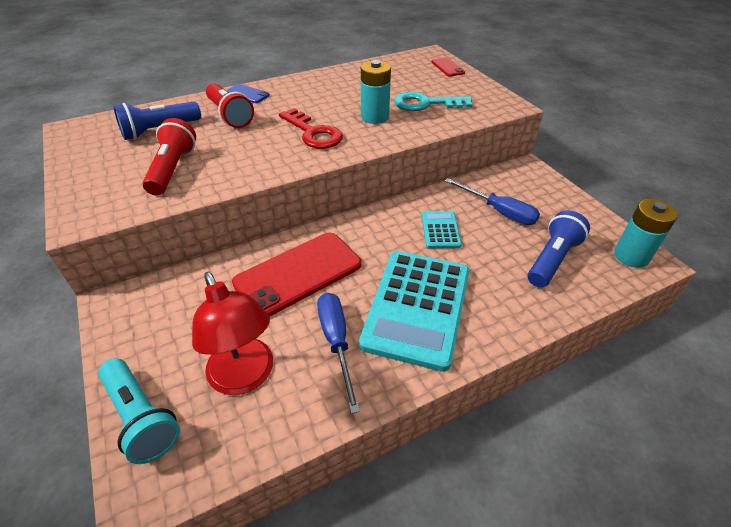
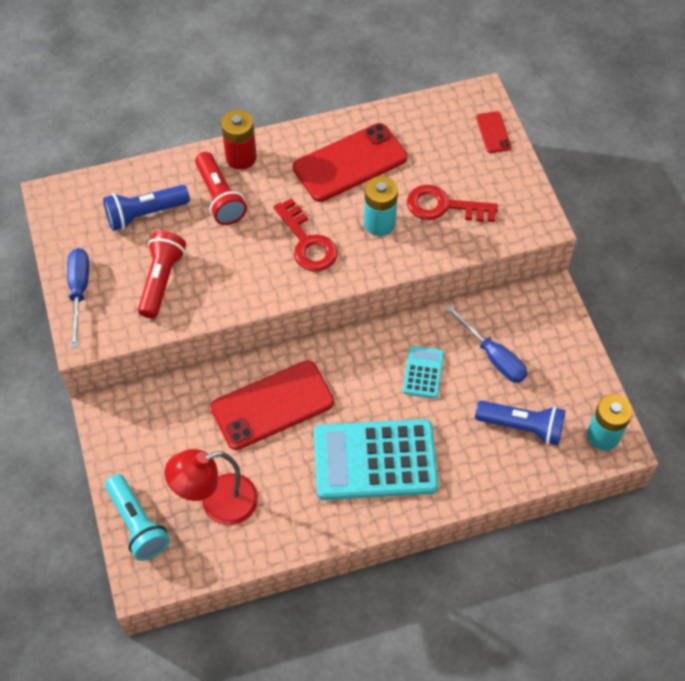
camera: 10 degrees right, 15 degrees up
(245, 377) = (218, 503): red lamp -> red lamp turned 90 degrees clockwise
(247, 94) = (241, 157): blue phone -> red battery
(336, 342) = (296, 484): blue screwdriver -> blue screwdriver (79, 292)
(340, 89) = (350, 163): none -> red phone
(417, 307) = (375, 460): turquoise calculator -> turquoise calculator turned 60 degrees clockwise
(426, 104) = (444, 206): turquoise key -> red key
(552, 259) = (522, 427): blue flashlight -> blue flashlight turned 60 degrees clockwise

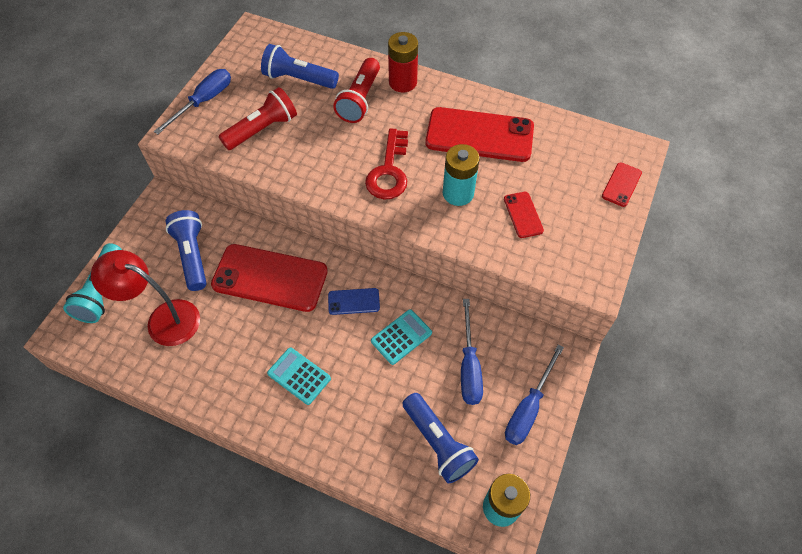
camera: 40 degrees right, 0 degrees up
(185, 436) = (192, 255): none -> blue flashlight
(359, 373) = (354, 301): none -> blue phone
(375, 460) = (299, 376): turquoise calculator -> turquoise calculator, size x0.47
(444, 206) = (523, 215): red key -> red phone
(560, 354) = (528, 408): none -> blue screwdriver

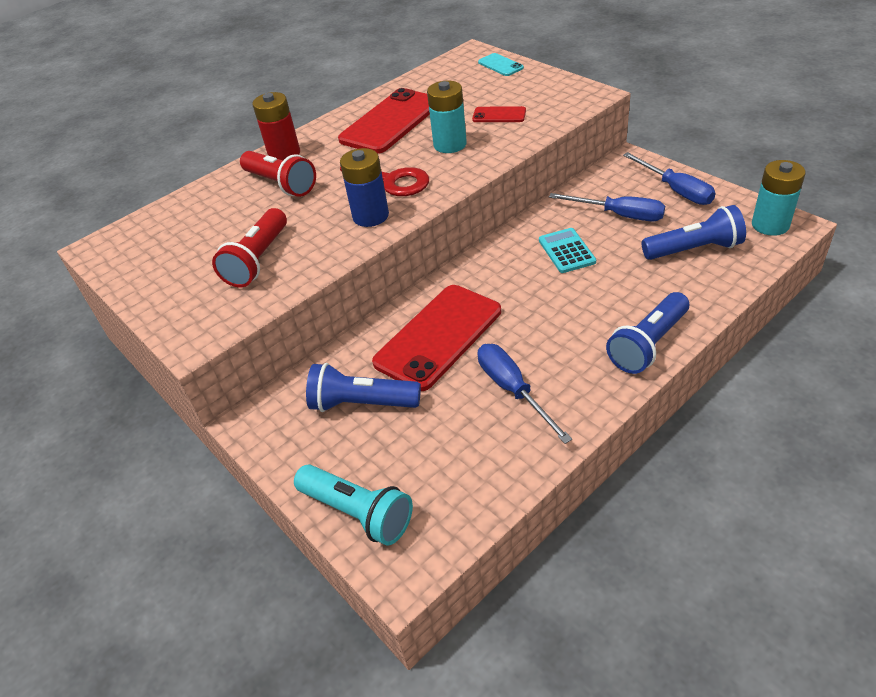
camera: 60 degrees left, 15 degrees down
(163, 319) = (441, 447): red lamp -> none
(204, 101) = (168, 304): blue screwdriver -> blue screwdriver (513, 390)
(262, 129) = (258, 260): red flashlight -> red flashlight turned 150 degrees counterclockwise
(298, 79) = (209, 222): blue flashlight -> blue flashlight (648, 344)
(299, 376) = (580, 334): turquoise calculator -> none
(335, 176) = (370, 216): none -> blue battery
(354, 301) = (507, 276): blue phone -> none
(621, 184) = (500, 65): red phone -> turquoise phone

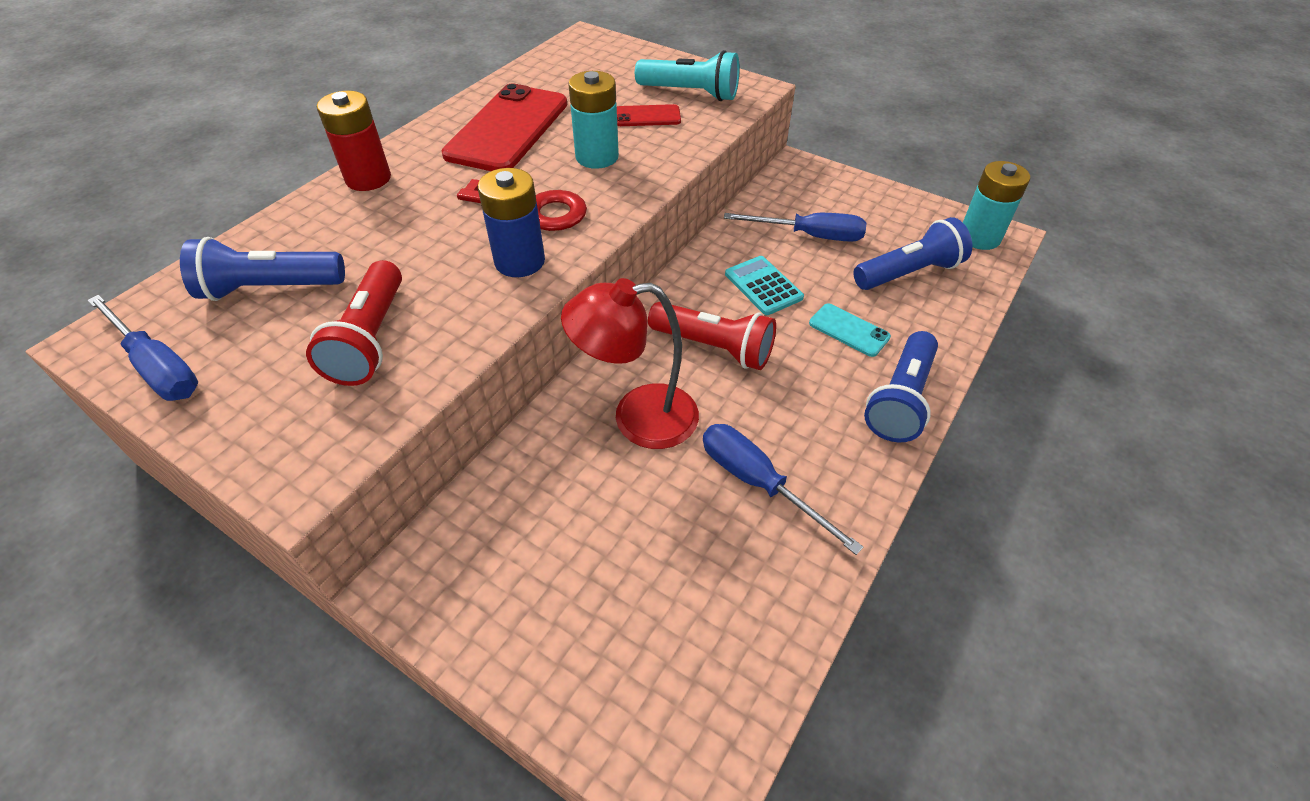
camera: 20 degrees left, 5 degrees up
(281, 184) = (375, 222): red flashlight -> red flashlight (714, 347)
(358, 513) = (603, 705): turquoise flashlight -> turquoise flashlight (690, 93)
(362, 403) = (560, 530): blue flashlight -> blue flashlight (270, 288)
(438, 336) = (637, 418): red phone -> red lamp
(500, 65) = (627, 53): turquoise phone -> turquoise phone (849, 330)
(675, 190) = (862, 201): blue screwdriver -> blue screwdriver (158, 367)

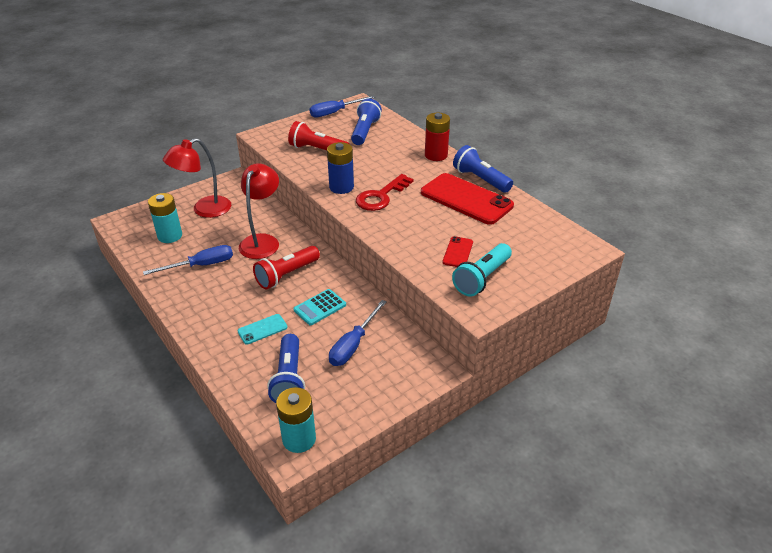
camera: 110 degrees right, 10 degrees down
(565, 581) = (204, 210): none -> red lamp
(597, 157) = (419, 224): turquoise battery -> turquoise battery (170, 236)
(763, 286) = (320, 307): turquoise calculator -> turquoise calculator turned 150 degrees clockwise
(900, 400) = (203, 329): blue flashlight -> blue flashlight (480, 179)

